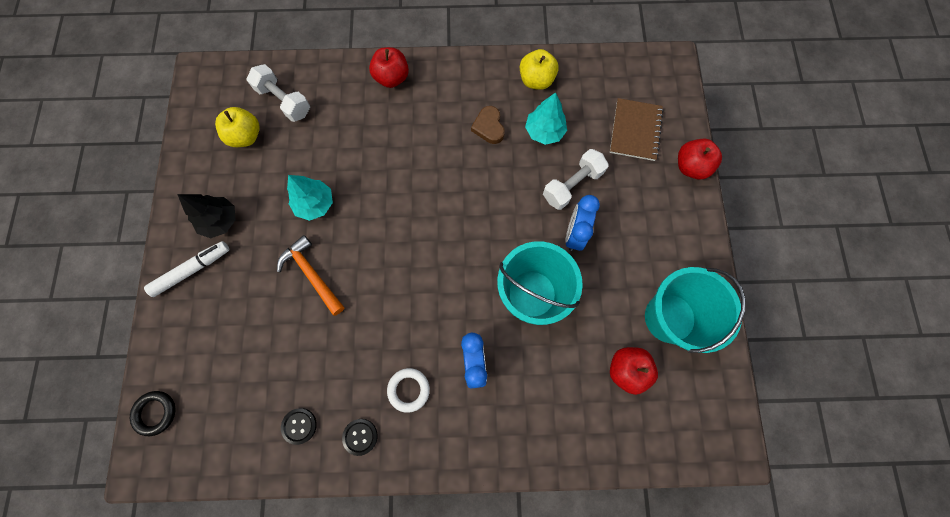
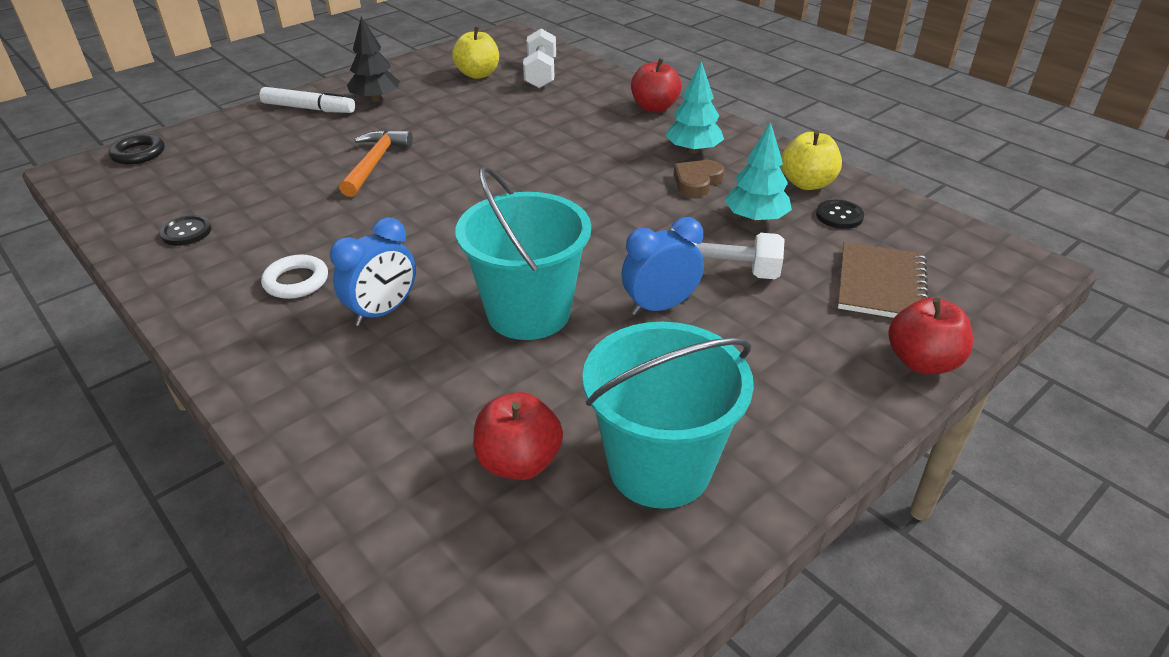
camera: 50 degrees right, 35 degrees down
(315, 204) = (455, 131): turquoise tree -> turquoise tree (693, 150)
(360, 436) = (204, 276): black button -> black button (839, 216)
(635, 131) = (881, 284): brown notebook -> brown notebook turned 45 degrees counterclockwise

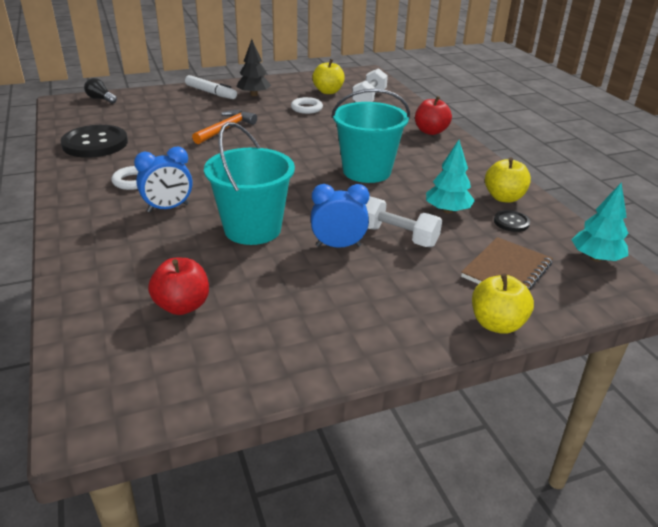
camera: 20 degrees right, 5 degrees down
(138, 154) = (101, 99): black ring -> black light bulb
(186, 232) = (95, 143): black button -> black button, size x2.15
(467, 106) = (306, 108): none -> white ring
(659, 467) = (264, 333): turquoise bucket -> turquoise bucket (366, 171)
(693, 150) = (437, 161): turquoise tree -> turquoise tree (596, 258)
(697, 182) = (424, 180): brown heart -> none
(922, 362) = (497, 324): red apple -> yellow apple

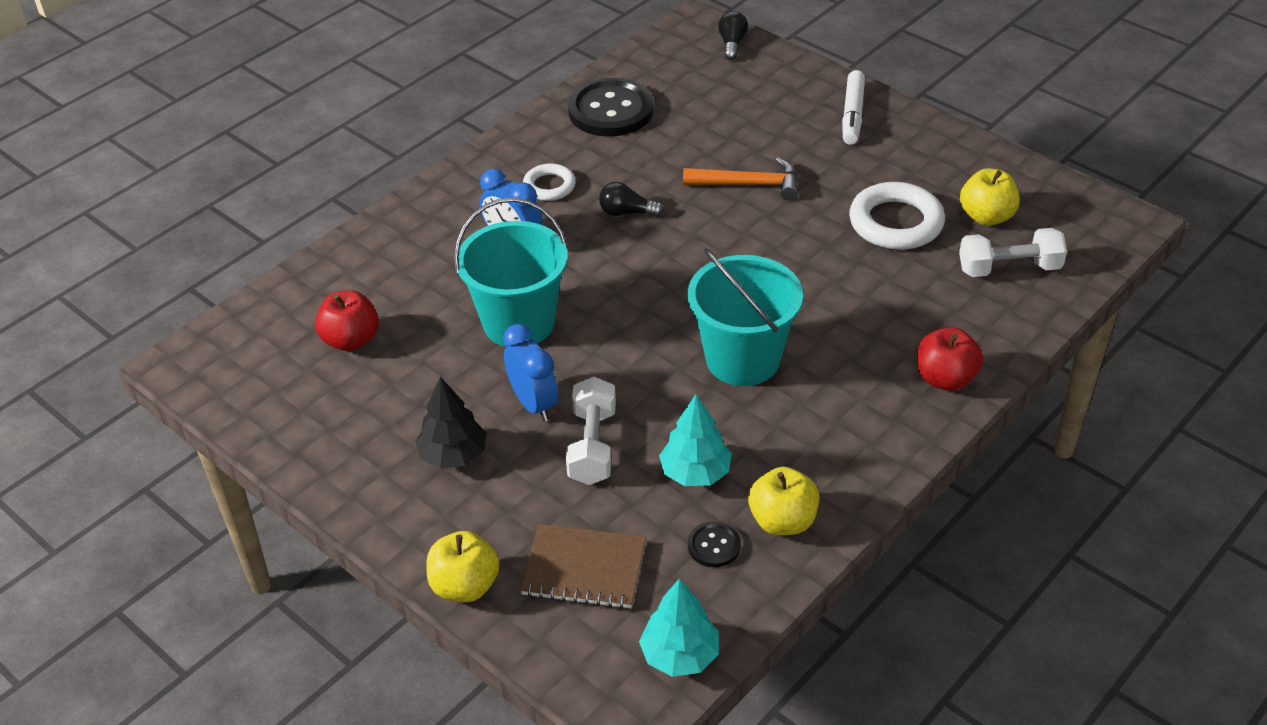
camera: 65 degrees right, 10 degrees up
(198, 166) = (627, 212): none -> black light bulb
(254, 94) = (890, 153): black tree -> black tree (453, 455)
(306, 108) = (896, 223): white ring -> white ring, size x1.72

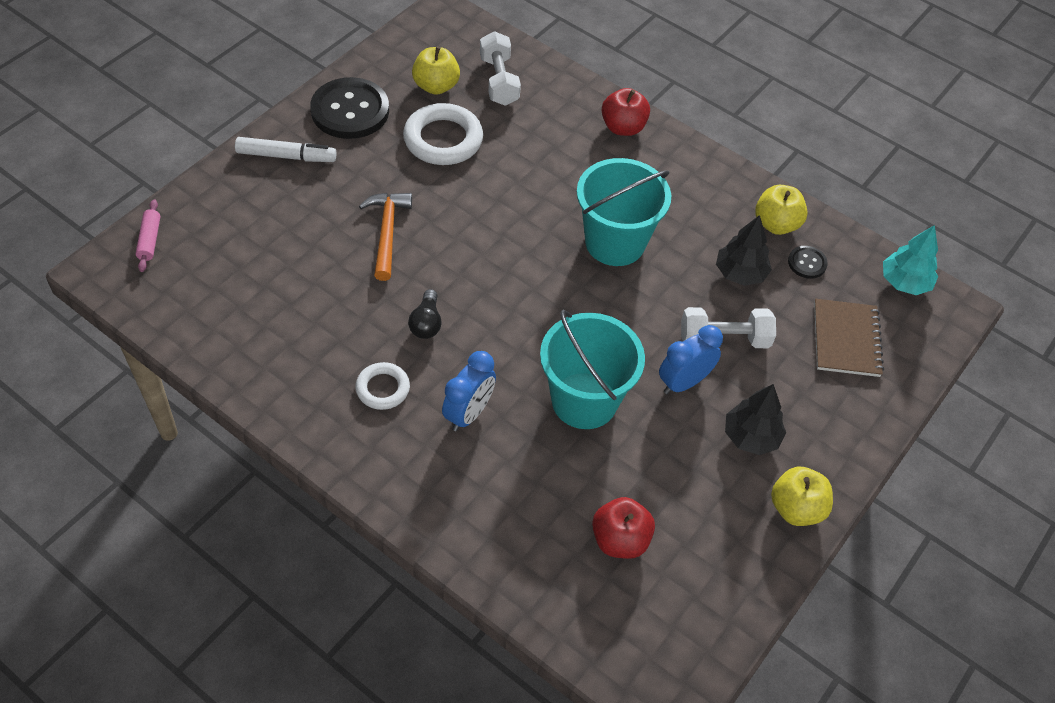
camera: 100 degrees left, 10 degrees up
(465, 586) = (880, 415): yellow apple -> yellow apple (796, 508)
(611, 110) = (256, 341): black button -> black button (350, 110)
(695, 472) = (740, 273): turquoise tree -> black tree
(732, 44) = (150, 240): black light bulb -> pink rolling pin

